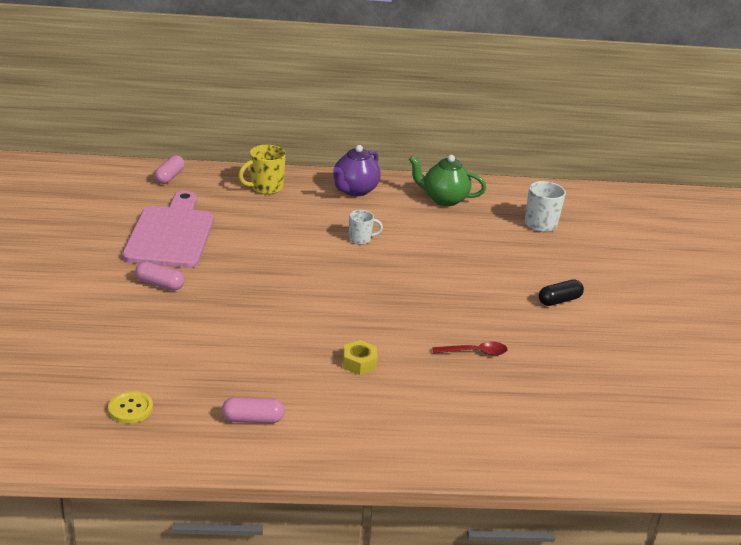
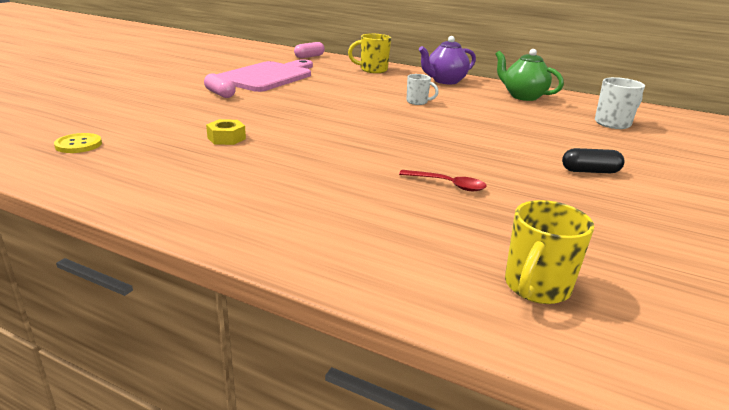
camera: 30 degrees right, 5 degrees down
(252, 419) = (160, 174): pink capsule -> none
(359, 362) = (315, 164): yellow nut -> yellow nut (226, 138)
(592, 431) = (536, 287): none -> yellow mug

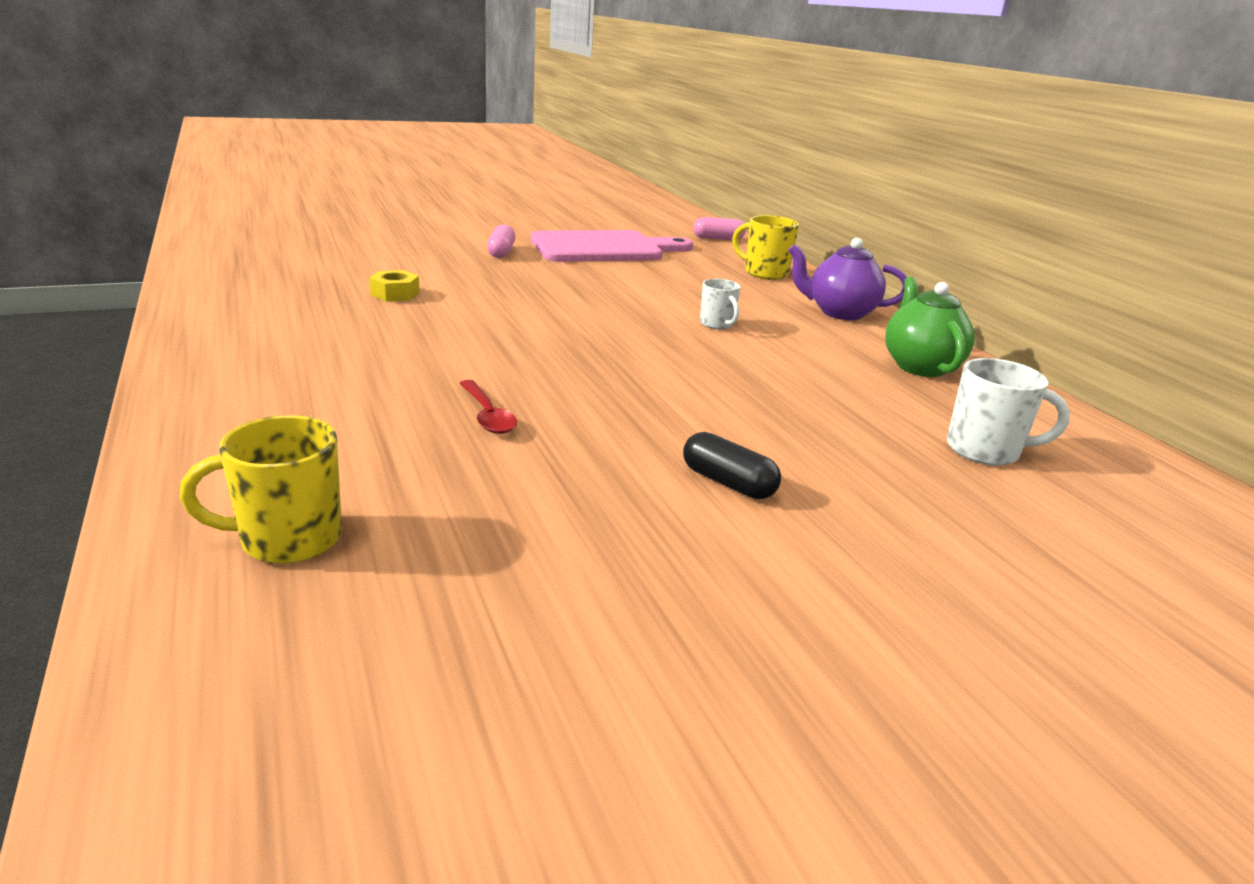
camera: 40 degrees right, 0 degrees up
(78, 145) = (269, 261): yellow button -> none

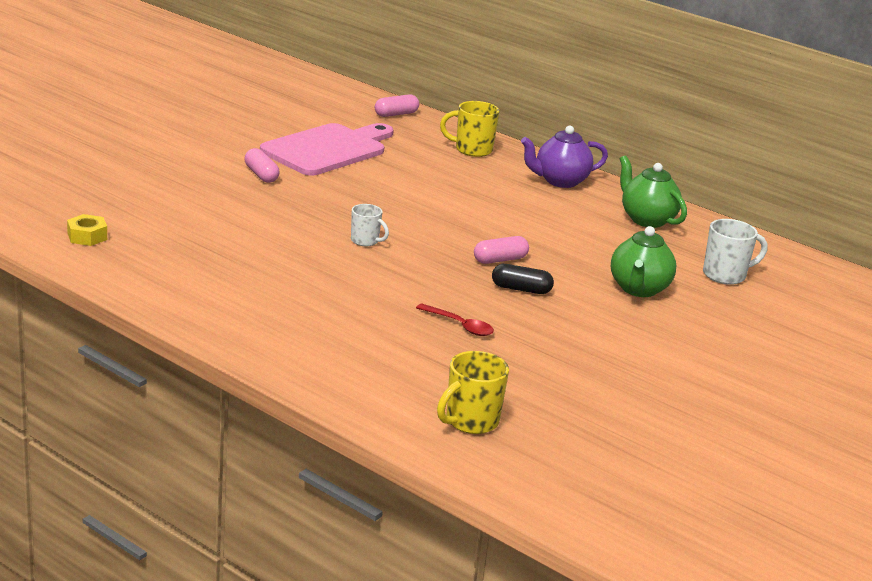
camera: 30 degrees left, 0 degrees up
(395, 294) = (256, 242): yellow nut -> yellow nut (87, 236)
(654, 363) = (500, 260): none -> pink capsule
(717, 324) = (498, 214): white mug -> white mug (365, 241)
(728, 483) = (626, 331): black capsule -> black capsule (521, 289)
(816, 436) = (638, 289): none -> green teapot

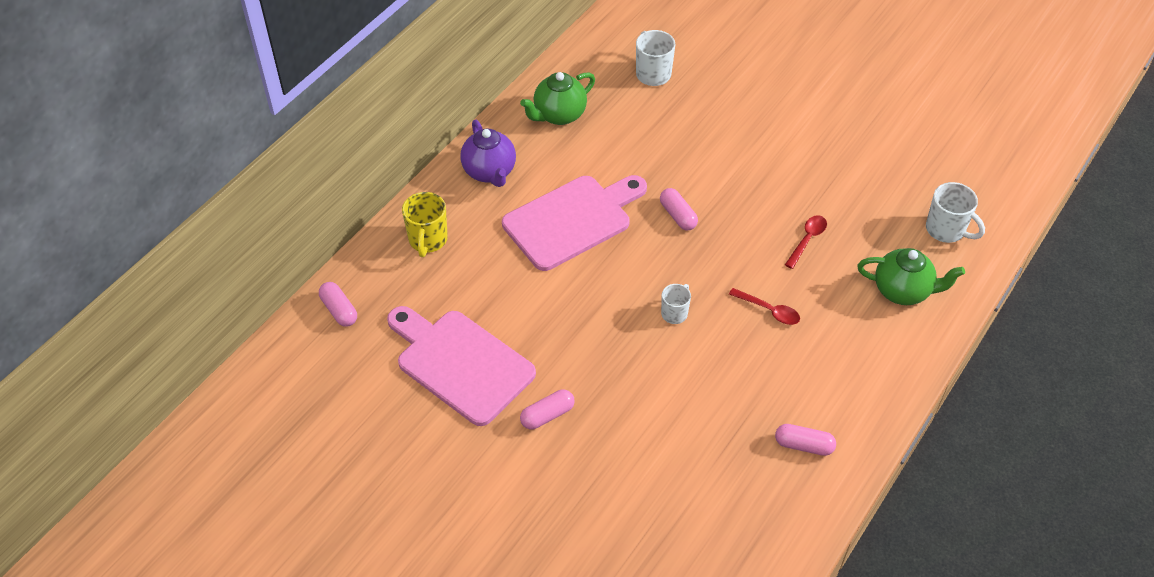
camera: 90 degrees left, 25 degrees up
(87, 236) = (747, 542): yellow nut -> none
(181, 279) = (804, 445): none -> pink capsule
(359, 288) = (769, 310): none -> red spoon
(470, 421) = (946, 230): yellow mug -> white mug
(495, 209) = (572, 220): none -> pink cutting board
(521, 289) = (728, 201): black capsule -> none
(638, 289) = (699, 128): green teapot -> green teapot (903, 291)

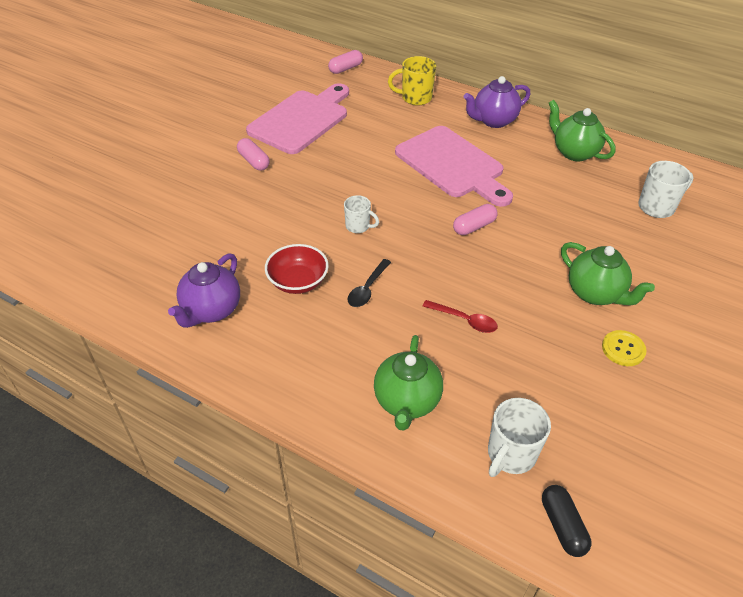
camera: 85 degrees right, 5 degrees down
(760, 369) = (298, 281): none -> red bowl
(769, 310) = (367, 289): red spoon -> black spoon
(770, 143) = (595, 293): none -> green teapot
(804, 445) = (211, 310): pink capsule -> purple teapot
(834, 140) = (623, 349): none -> yellow button
(1001, 210) = (562, 526): none -> black capsule

